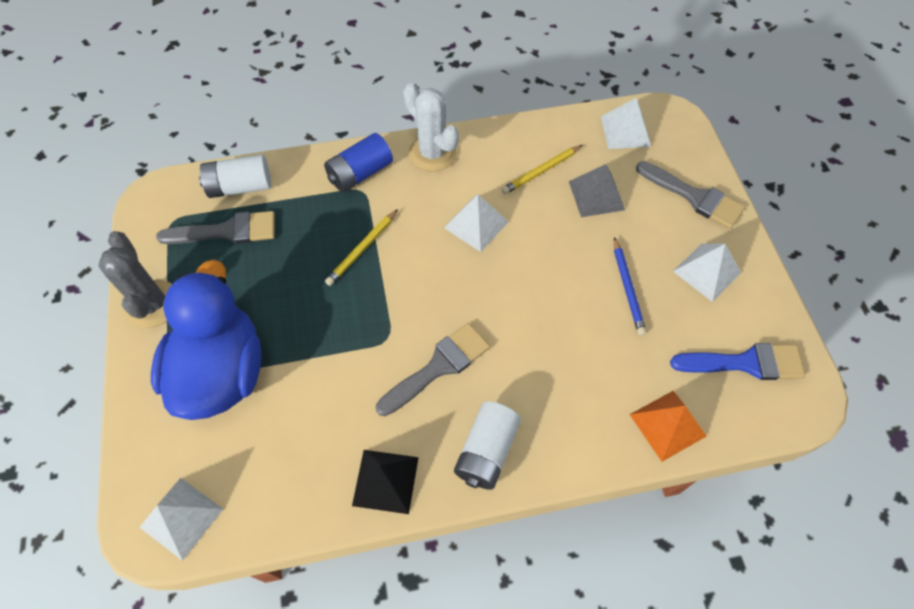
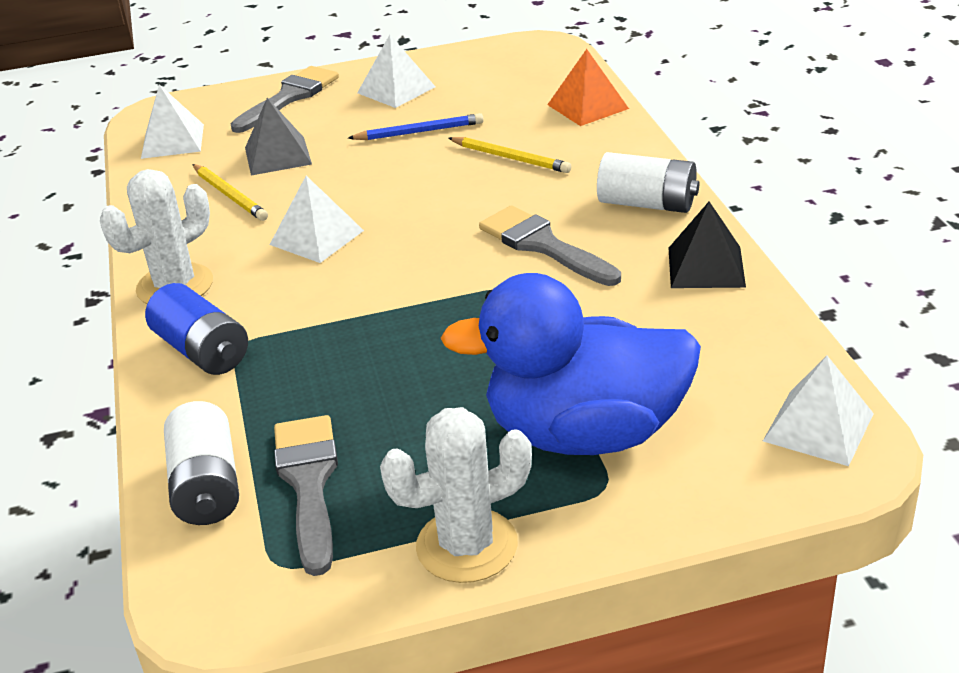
camera: 90 degrees left, 25 degrees down
(152, 304) = (467, 546): grey cactus -> white cactus
(362, 249) = (355, 329): yellow pencil -> yellow pencil (510, 158)
(745, 363) = (508, 70): blue brush -> none

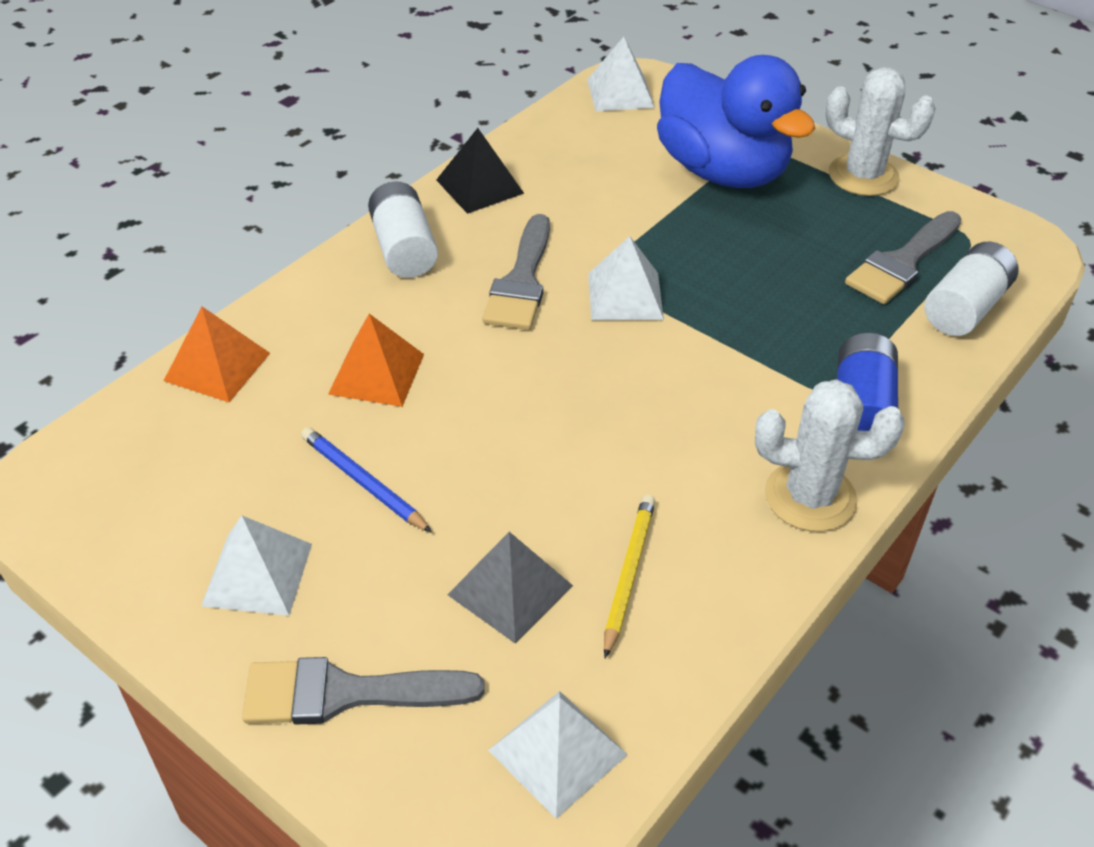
camera: 130 degrees left, 10 degrees up
(316, 237) = (639, 440): white pyramid -> white pyramid (625, 296)
(510, 158) = (377, 374): yellow pencil -> orange pyramid

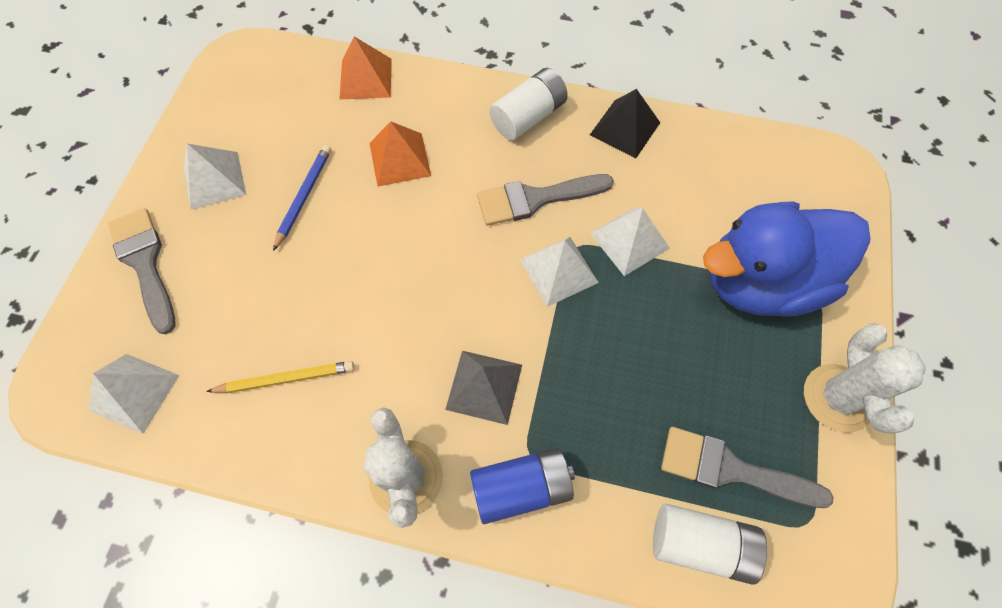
camera: 65 degrees right, 20 degrees up
(510, 590) = (248, 314): grey pyramid -> grey pyramid (484, 386)
(620, 93) = (812, 167): white pyramid -> white pyramid (629, 240)
(722, 171) = (760, 281): blue duck -> blue duck turned 45 degrees clockwise

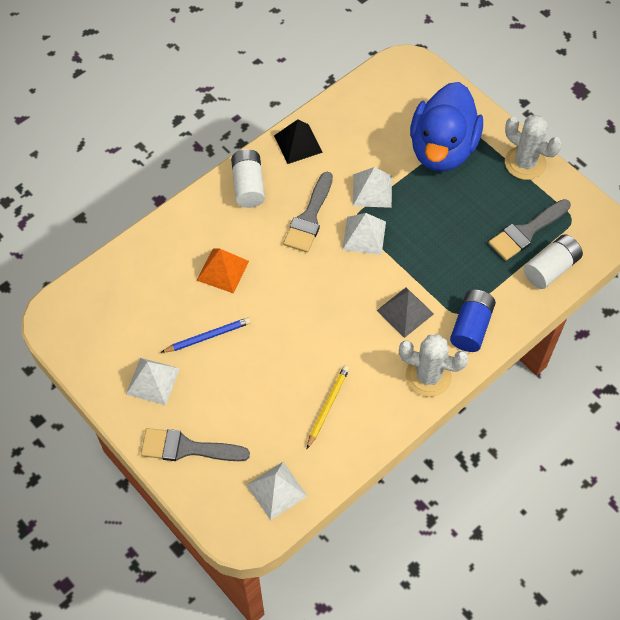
camera: 55 degrees left, 5 degrees down
(304, 196) = (208, 336): blue pencil -> blue pencil turned 105 degrees clockwise
(365, 78) = (141, 255): orange pyramid -> none

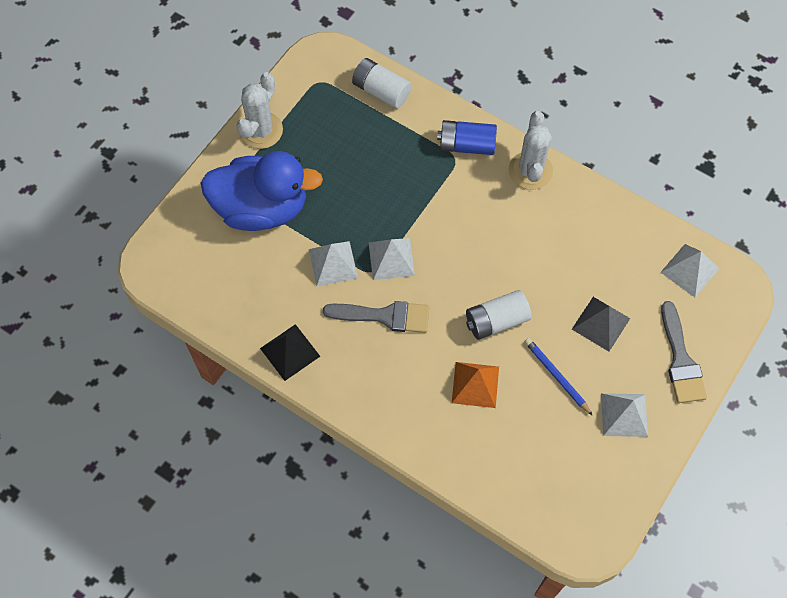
camera: 105 degrees left, 5 degrees up
(248, 186) = (360, 389): white battery -> white battery (496, 321)
(328, 406) = (591, 247): yellow pencil -> none
(405, 312) = (468, 203): grey pyramid -> grey pyramid (601, 323)
(526, 232) = (345, 117): grey brush -> none

